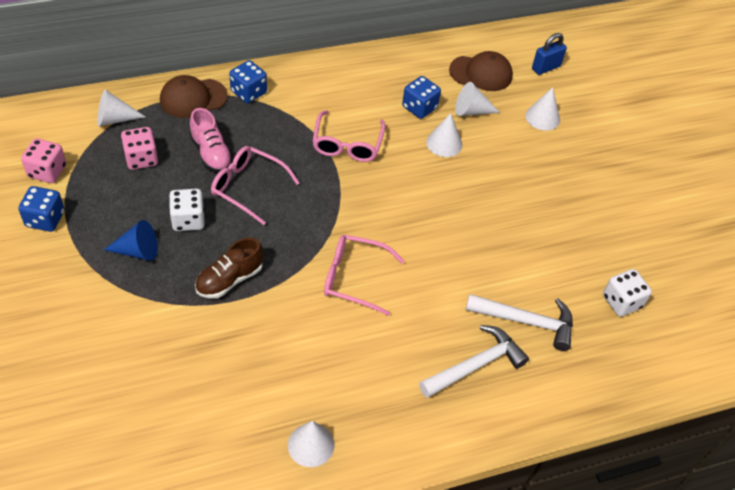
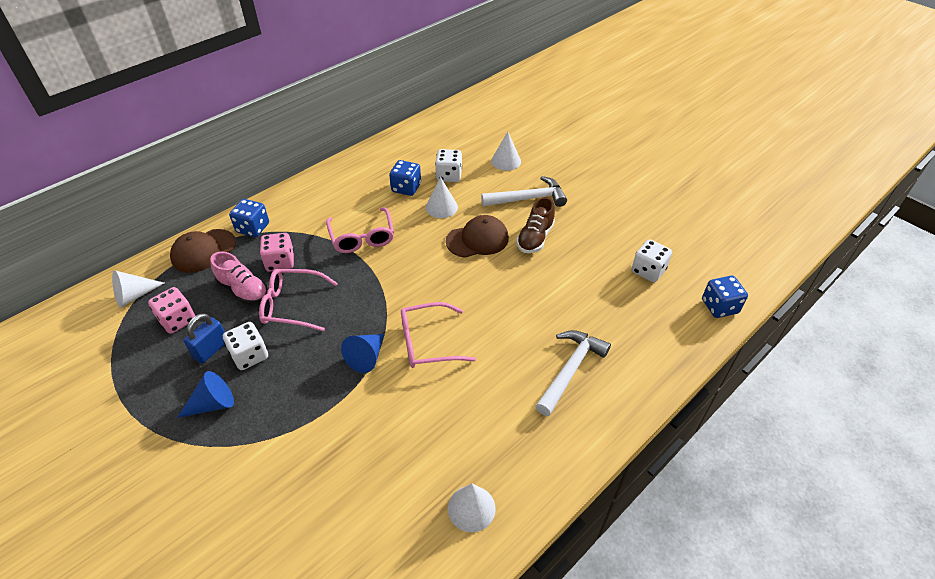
camera: 20 degrees left, 5 degrees down
(45, 219) = (101, 414): blue dice -> blue dice (719, 306)
(47, 171) = (84, 368): pink dice -> pink dice (280, 262)
(229, 279) = (316, 392): brown shoe -> brown shoe (535, 238)
(290, 267) = (366, 357): none -> blue cone
(471, 111) = (449, 176): white cone -> white dice
(481, 73) = (440, 146): brown cap -> brown cap (477, 239)
(526, 321) = (588, 317): white hammer -> white hammer (528, 199)
(546, 67) = (487, 126): blue padlock -> blue padlock (211, 350)

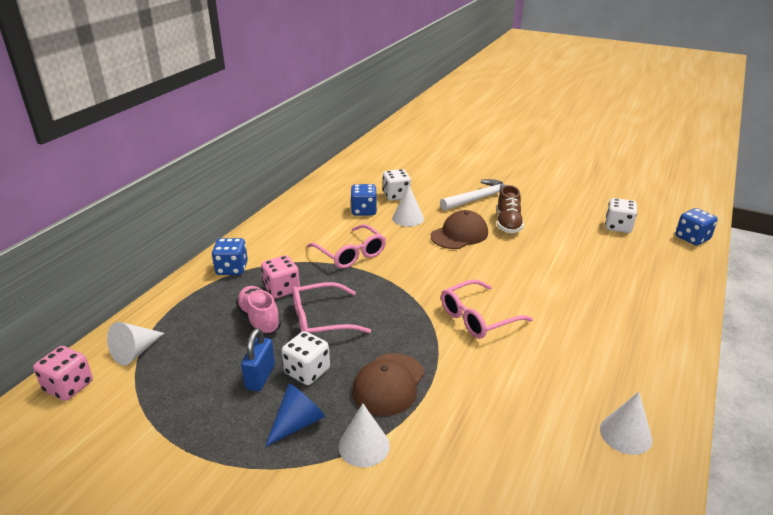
camera: 20 degrees left, 15 degrees down
(177, 320) = (202, 361): pink dice -> pink dice (69, 386)
(203, 251) = (190, 297): brown cap -> brown cap (388, 384)
(243, 290) = (259, 319): pink shoe -> pink shoe turned 135 degrees counterclockwise
(366, 357) = (429, 343): blue cone -> none
(506, 161) = (438, 177): white cone -> white cone (364, 446)
(570, 370) = (617, 307): white hammer -> none

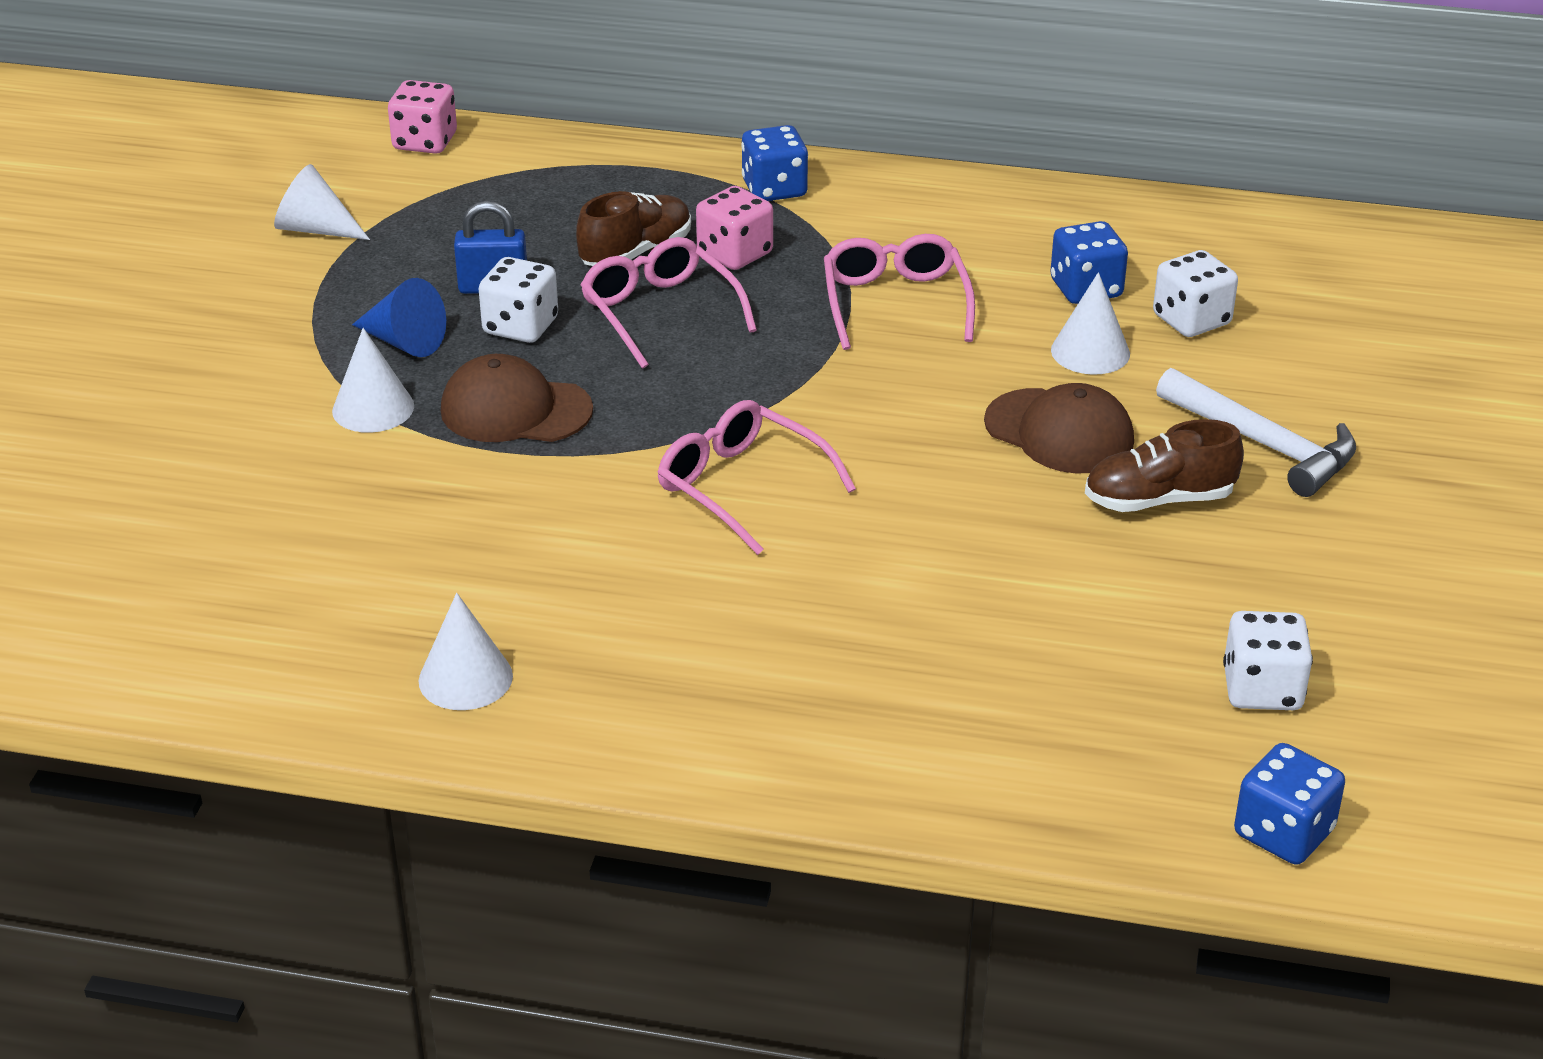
camera: 75 degrees right, 5 degrees up
(135, 352) = (514, 168): white cone -> white cone (316, 229)
(259, 319) = (636, 252): pink shoe -> brown shoe
(350, 254) = (895, 303): pink glasses -> pink glasses turned 135 degrees clockwise

